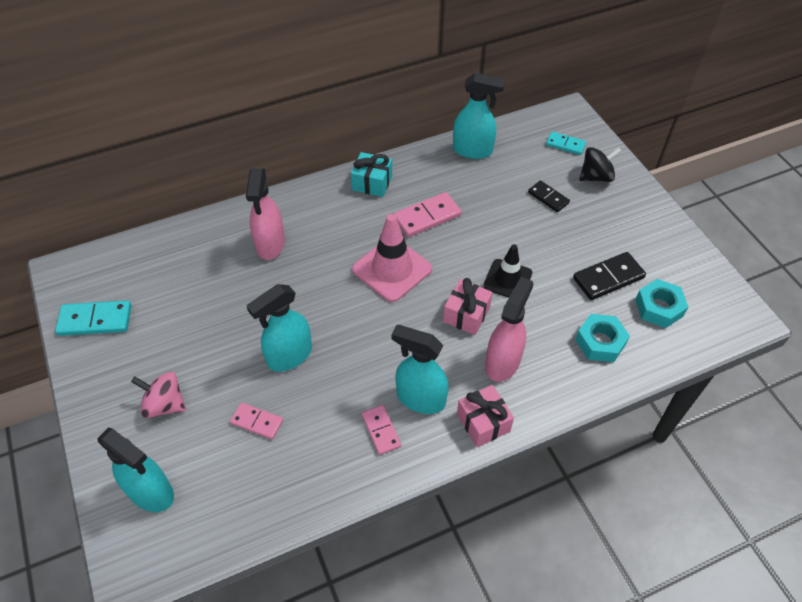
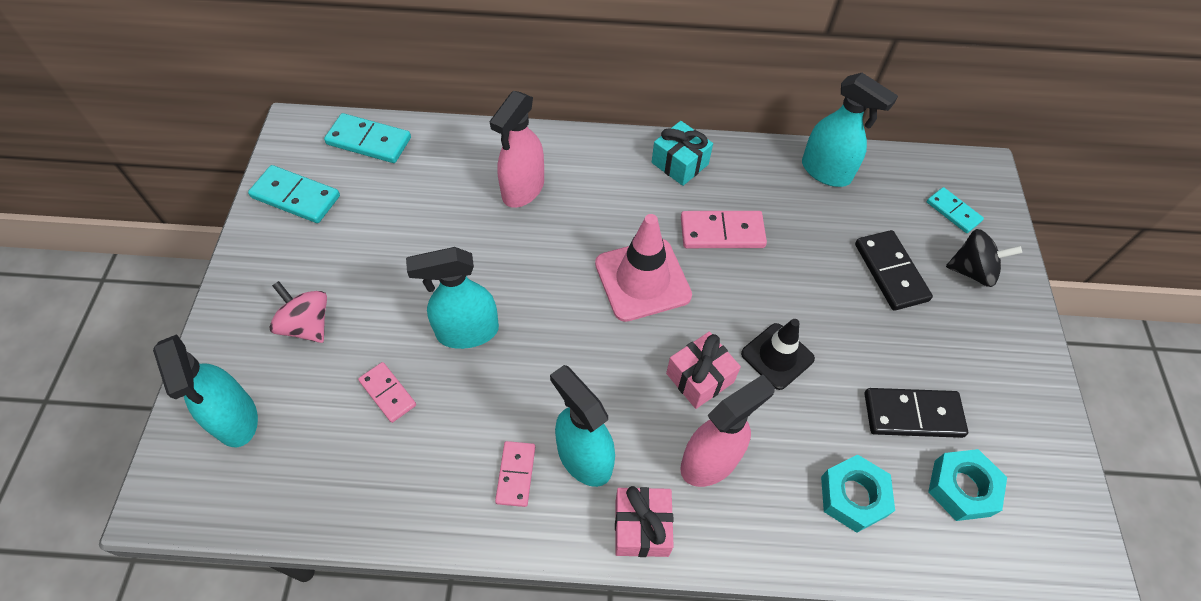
camera: 25 degrees right, 5 degrees up
(129, 257) = (369, 141): none -> turquoise domino
(548, 197) = (891, 272): black domino -> black domino, size x1.56

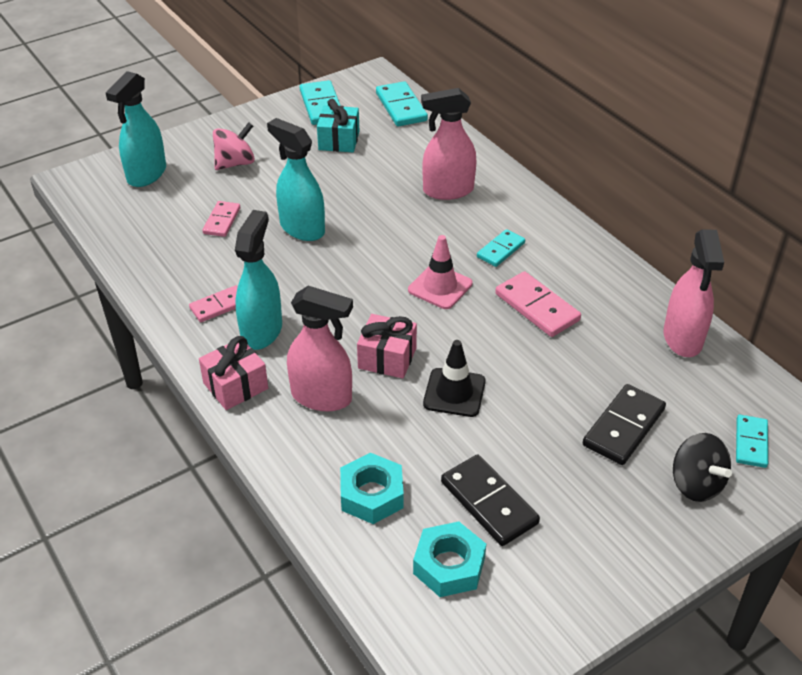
camera: 55 degrees right, 15 degrees down
(307, 325) = (235, 163): pink spinning top -> pink spinning top turned 45 degrees clockwise
(634, 207) = (501, 250): none -> turquoise domino
(642, 280) = (440, 287): pink traffic cone -> pink traffic cone, size x0.66
(679, 163) = (575, 252): turquoise gift -> turquoise gift (339, 140)
(826, 172) = (682, 339): turquoise spray bottle -> pink spray bottle

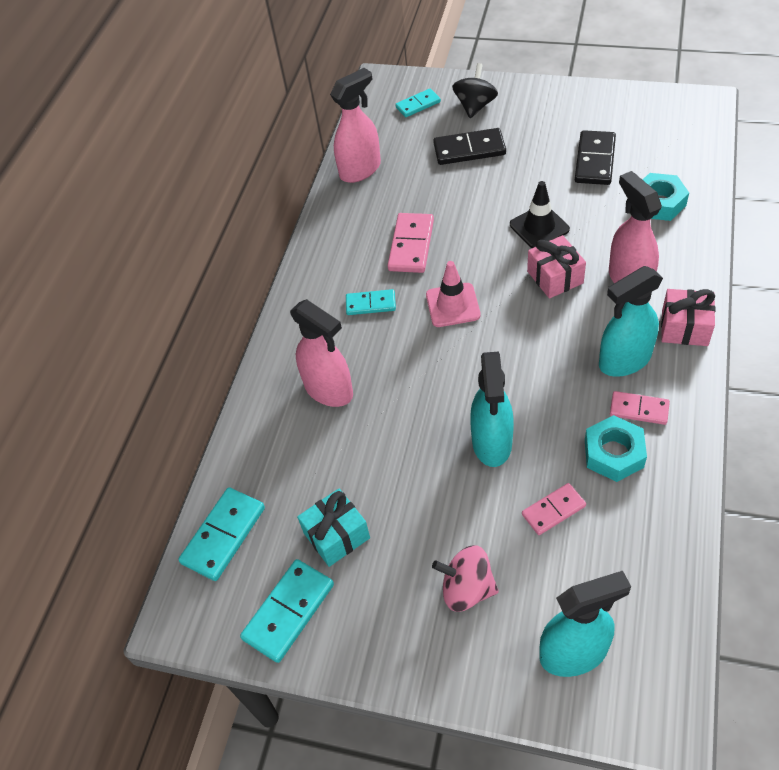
camera: 125 degrees left, 10 degrees up
(449, 565) = (652, 147): turquoise nut -> turquoise nut (613, 453)

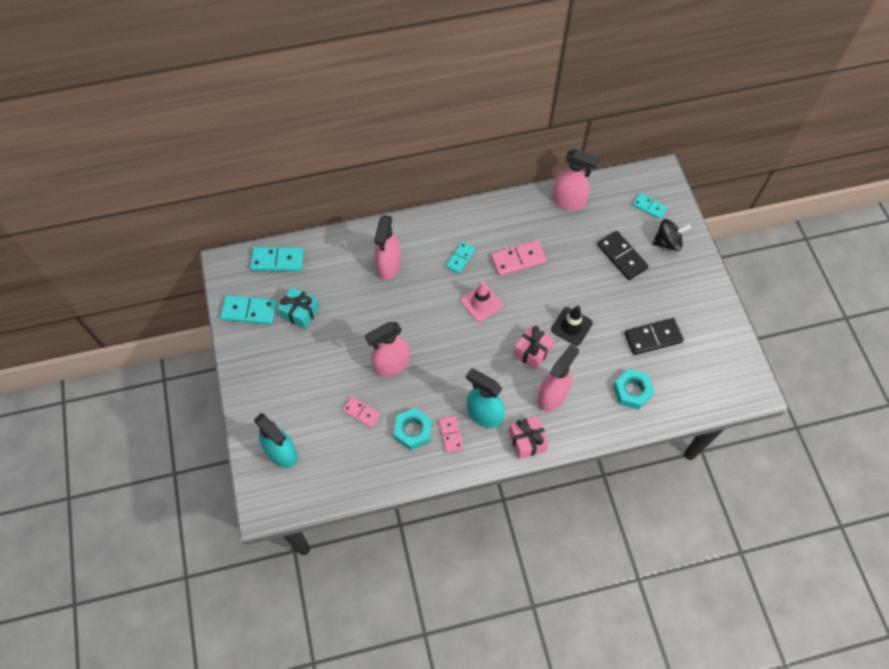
camera: 55 degrees right, 10 degrees up
(371, 304) = (460, 258): turquoise domino -> turquoise domino turned 60 degrees clockwise
(467, 589) = (296, 388): pink spinning top -> none
(492, 443) = (391, 364): turquoise spray bottle -> pink spray bottle

